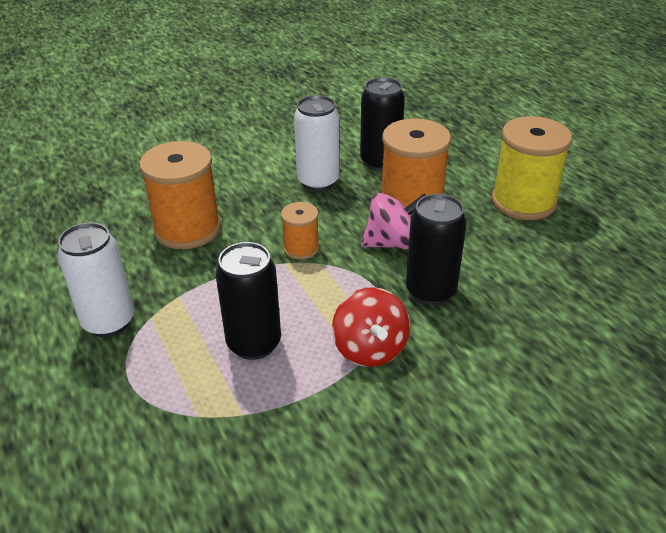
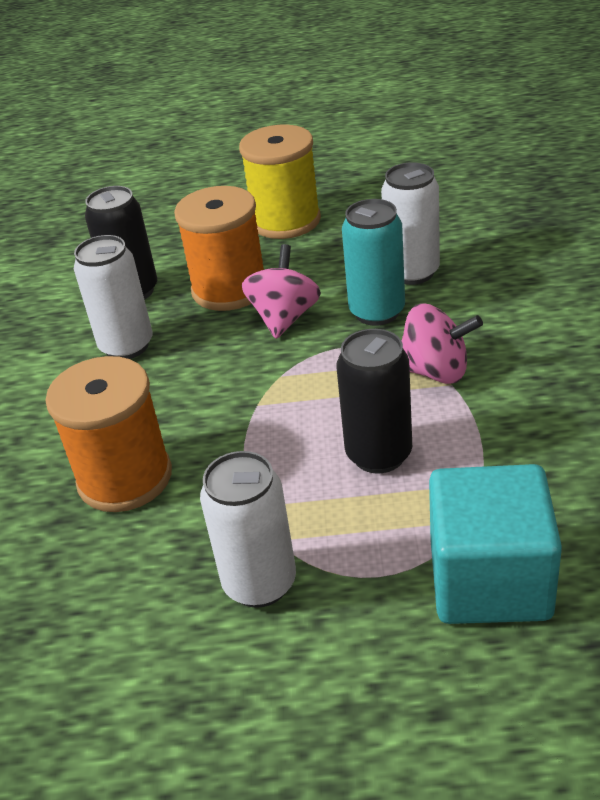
camera: 60 degrees left, 0 degrees up
(136, 445) = (489, 580): none -> turquoise cube
(301, 248) = (242, 385): orange spool -> none
(370, 349) = (436, 371): red spinning top -> pink spinning top
(430, 291) = (377, 312): black can -> turquoise can
(501, 296) = (412, 272): none -> white can

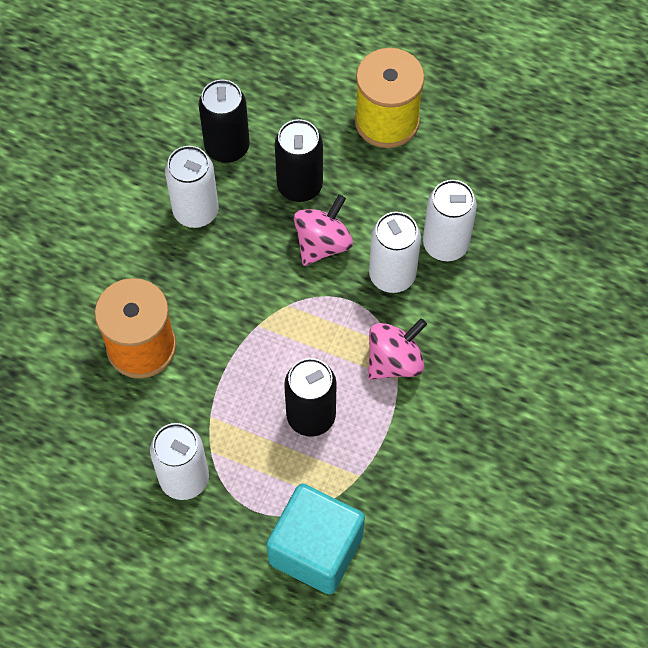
camera: 20 degrees right, 25 degrees up
(229, 289) = (299, 186): orange spool -> black can
(377, 312) = (392, 275): turquoise can -> white can
(436, 371) = (394, 361): pink spinning top -> pink spinning top turned 75 degrees counterclockwise

